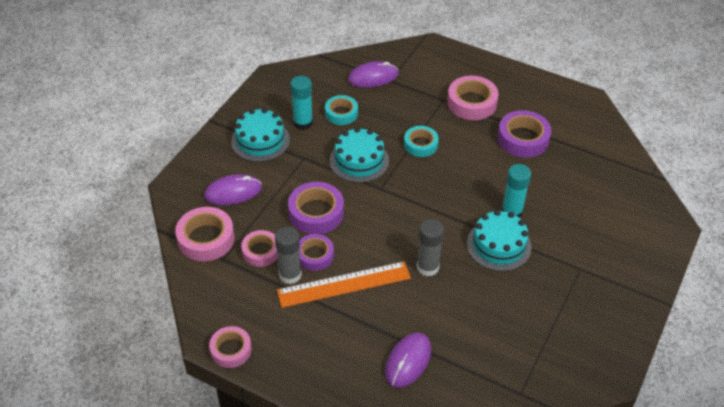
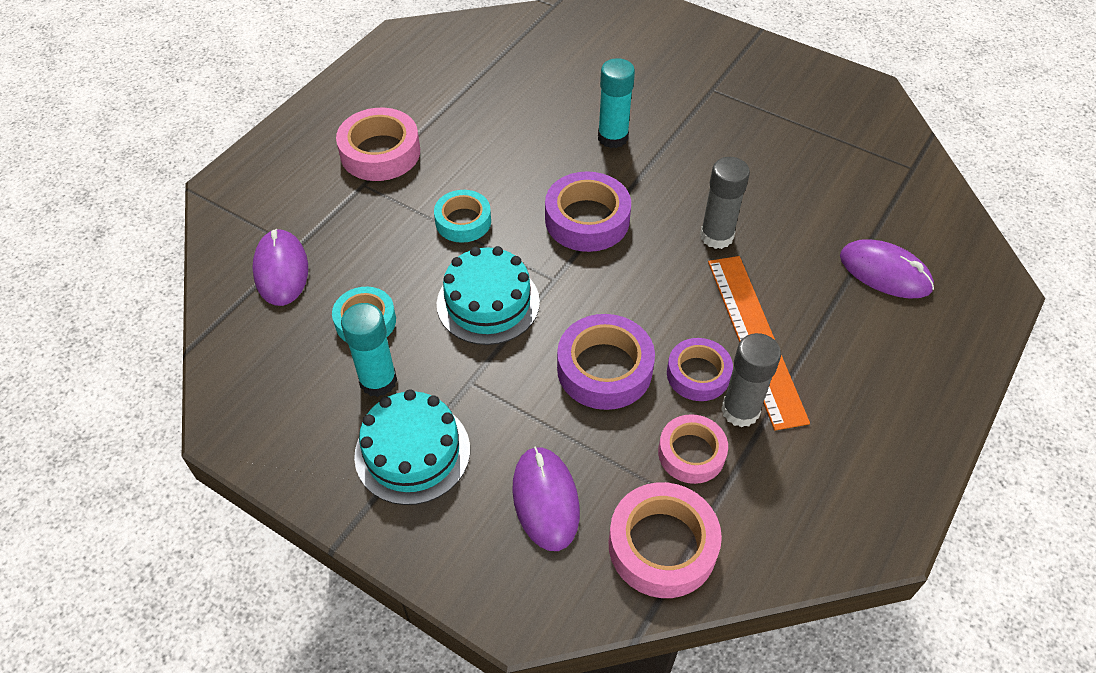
camera: 85 degrees left, 5 degrees up
(231, 350) = (903, 499): pink tape -> none
(498, 245) = (674, 158): turquoise cake -> none
(523, 139) = (470, 108): purple tape -> purple tape (587, 219)

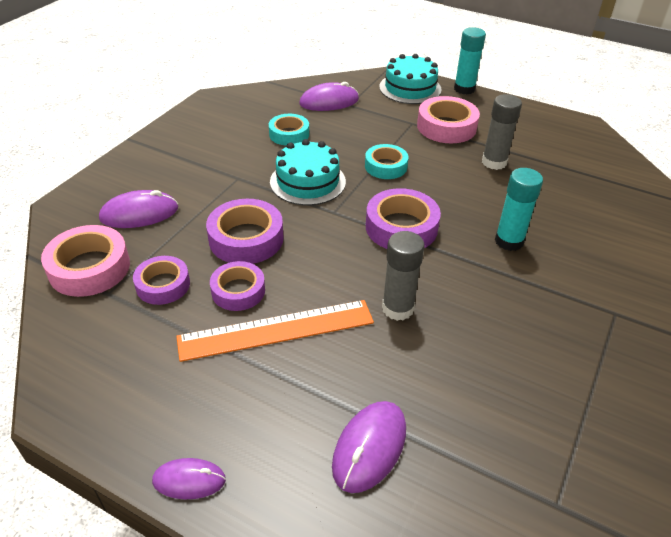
camera: 85 degrees right, 10 degrees down
(378, 381) = (241, 143): turquoise glue stick -> turquoise glue stick (464, 89)
(412, 452) = (186, 159): turquoise cake -> turquoise cake (410, 88)
(691, 453) = (163, 285): pink tape -> purple tape
(740, 410) = (199, 316): grey glue stick -> grey glue stick (494, 162)
(945, 404) = (189, 480): none -> purple mouse

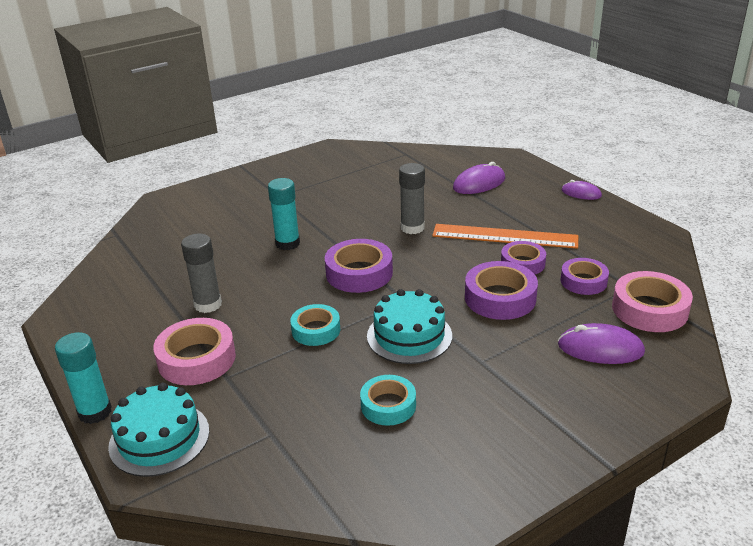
camera: 150 degrees left, 10 degrees down
(329, 101) = (293, 449): purple mouse -> none

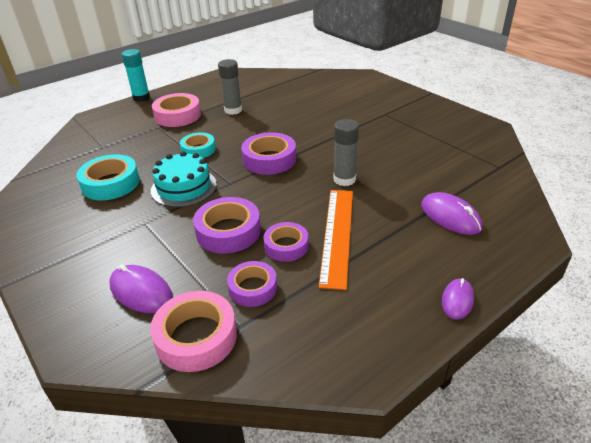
camera: 85 degrees right, 5 degrees up
(159, 438) = (114, 117): turquoise cake -> none
(287, 243) = (310, 126): turquoise glue stick -> none
(388, 405) = (111, 183): turquoise tape -> turquoise tape, size x1.52
(600, 348) = (141, 292): purple mouse -> purple mouse turned 60 degrees counterclockwise

